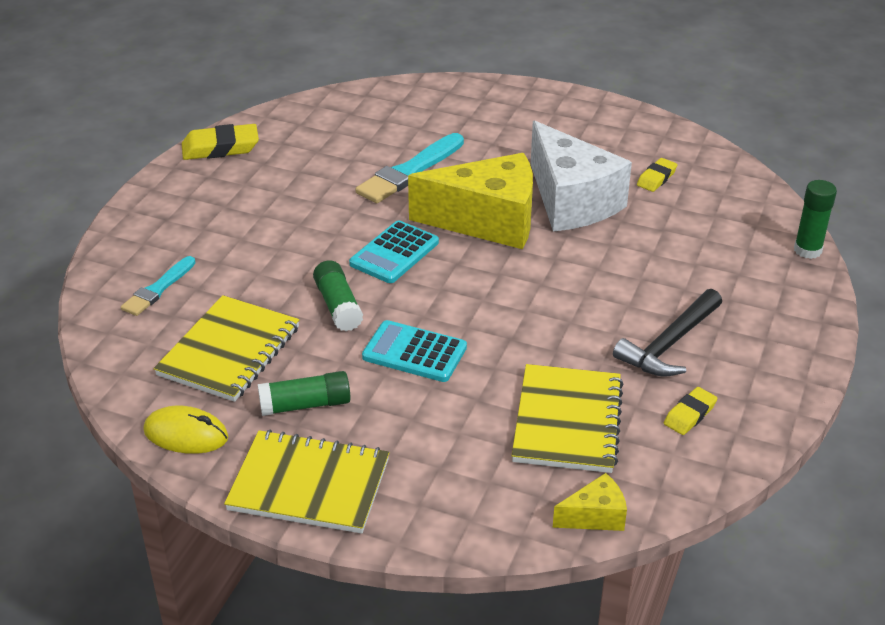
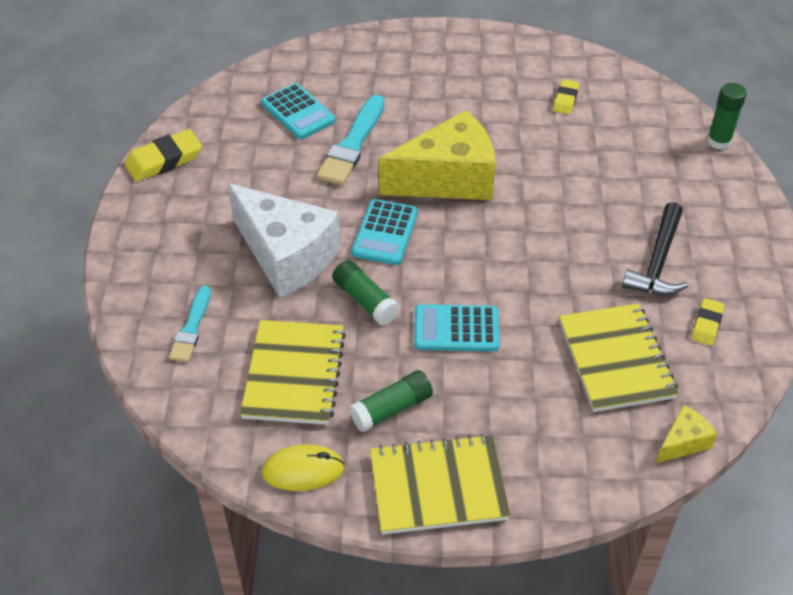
camera: 20 degrees left, 10 degrees up
(372, 134) = (298, 112): none -> turquoise calculator
(571, 201) = (508, 140): white cheese -> white cheese (286, 256)

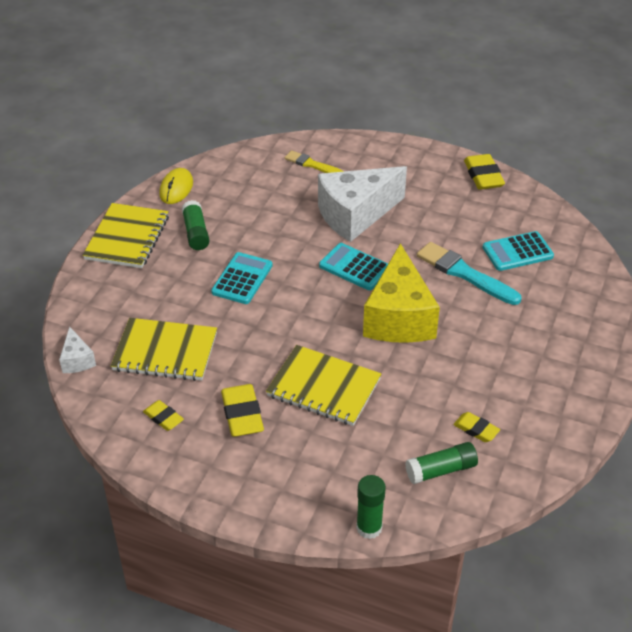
camera: 110 degrees right, 5 degrees down
(191, 328) = (312, 165): turquoise brush -> yellow brush
(294, 374) = (249, 198): yellow notebook -> yellow notebook (324, 387)
(365, 300) = (293, 242): green glue stick -> green glue stick (441, 470)
(657, 262) = (242, 414): black hammer -> yellow eraser
(682, 442) = (77, 360): yellow cheese -> white cheese

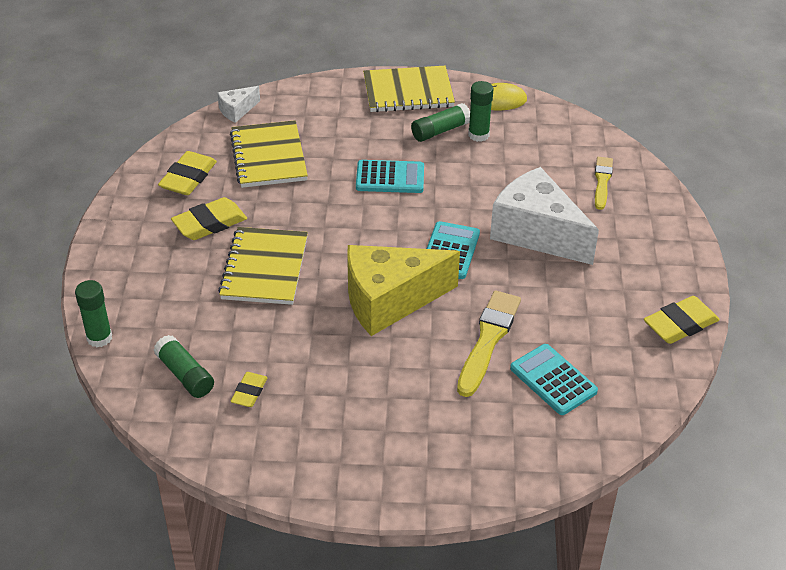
camera: 70 degrees right, 0 degrees up
(163, 418) = (188, 178): yellow eraser -> yellow eraser, size x1.67
(215, 212) = (478, 135): none -> green glue stick
(464, 273) = (488, 340): turquoise brush -> yellow brush

